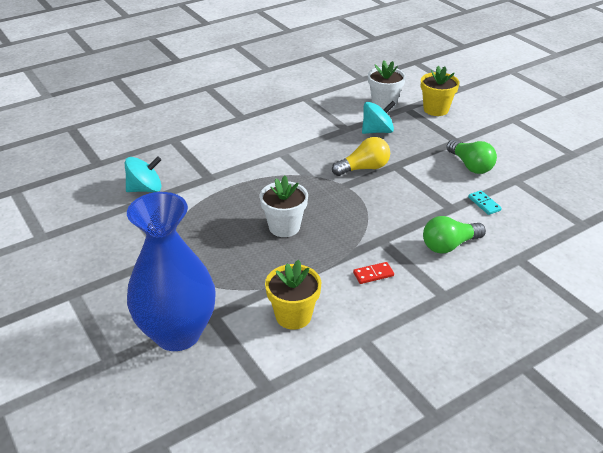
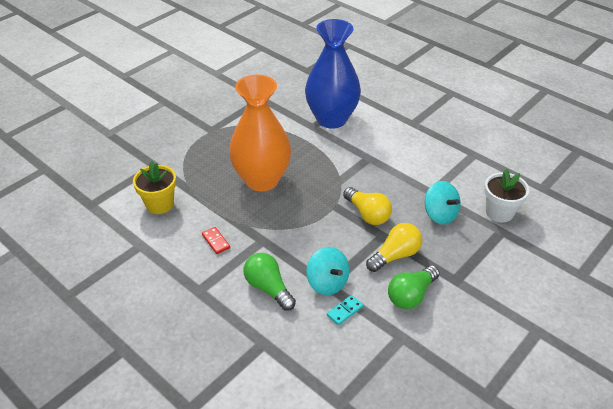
camera: 75 degrees right, 5 degrees up
(145, 189) = (284, 100): turquoise spinning top -> turquoise spinning top (327, 283)
(177, 333) = (135, 154): blue vase -> blue vase (331, 119)
(284, 227) = (262, 180): white flower pot -> orange vase
(422, 164) = (395, 255): none -> yellow light bulb
(436, 109) = (514, 256): yellow flower pot -> none

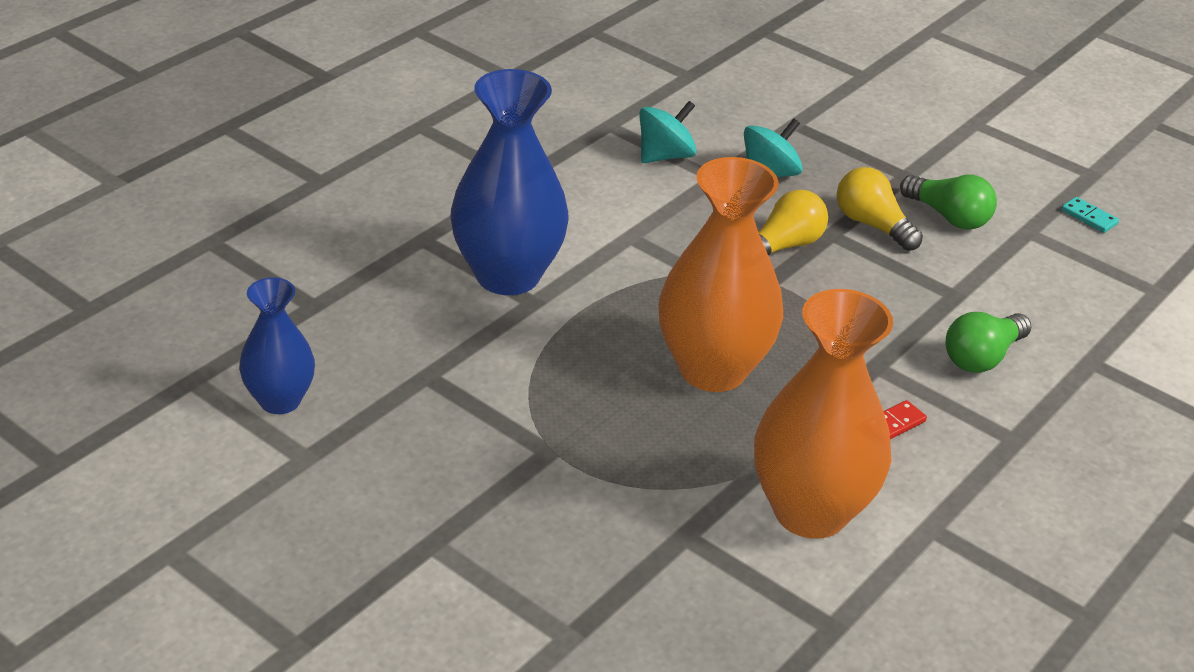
camera: 95 degrees left, 5 degrees down
(159, 204) = (810, 512): yellow flower pot -> orange vase
(248, 66) = (280, 400): none -> blue vase
(327, 283) = (950, 295): turquoise spinning top -> turquoise spinning top (665, 156)
(344, 311) = (1000, 280): turquoise domino -> turquoise domino (1089, 217)
(499, 212) = (753, 120): white flower pot -> none

